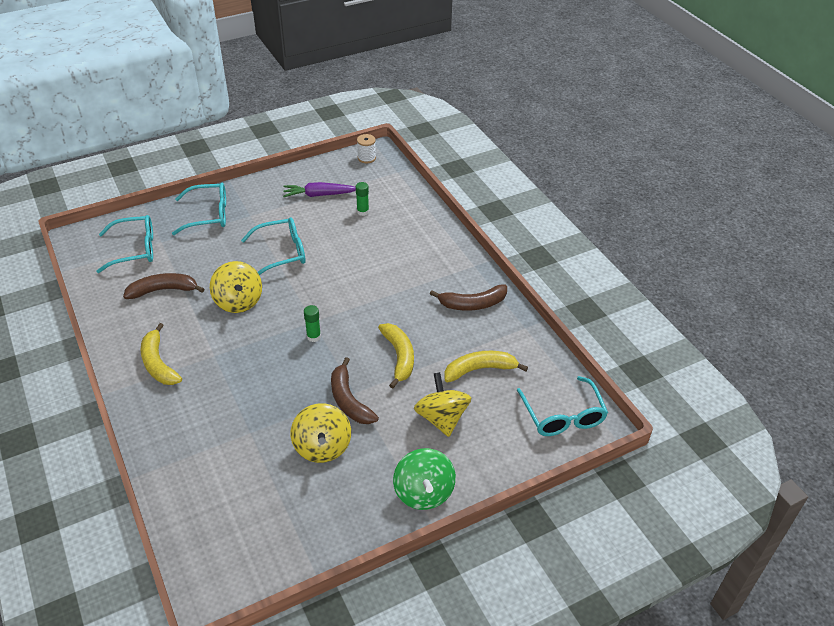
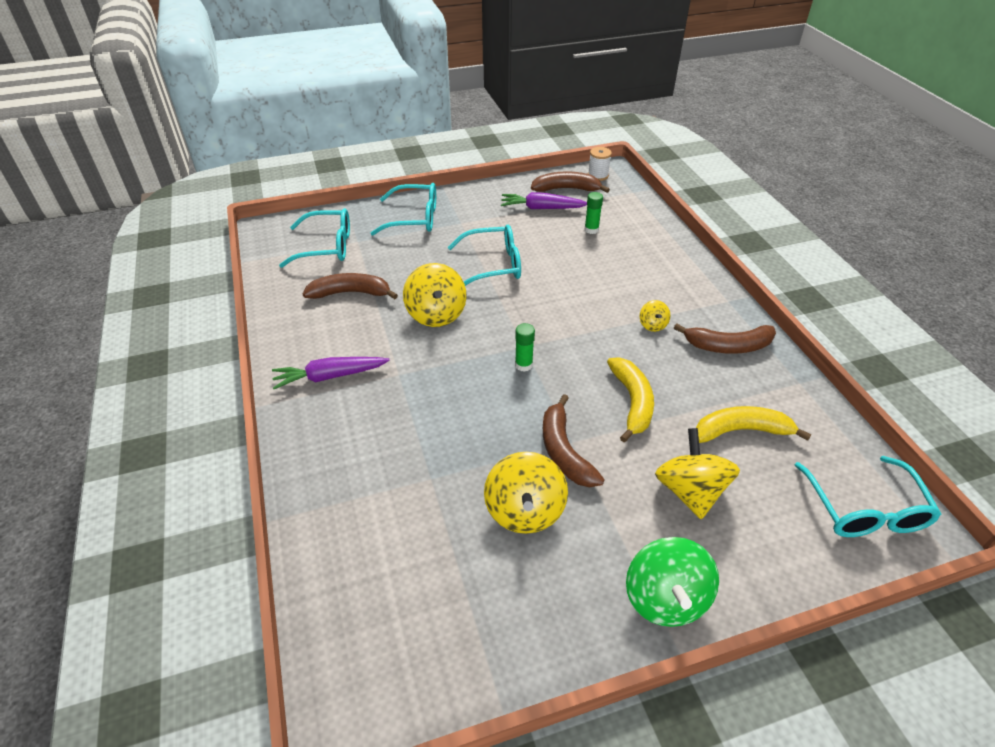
camera: 10 degrees right, 0 degrees up
(158, 363) = (330, 376): yellow banana -> purple carrot
(340, 174) = (566, 189): none -> brown banana
(414, 292) = (652, 325): none -> yellow spinning top

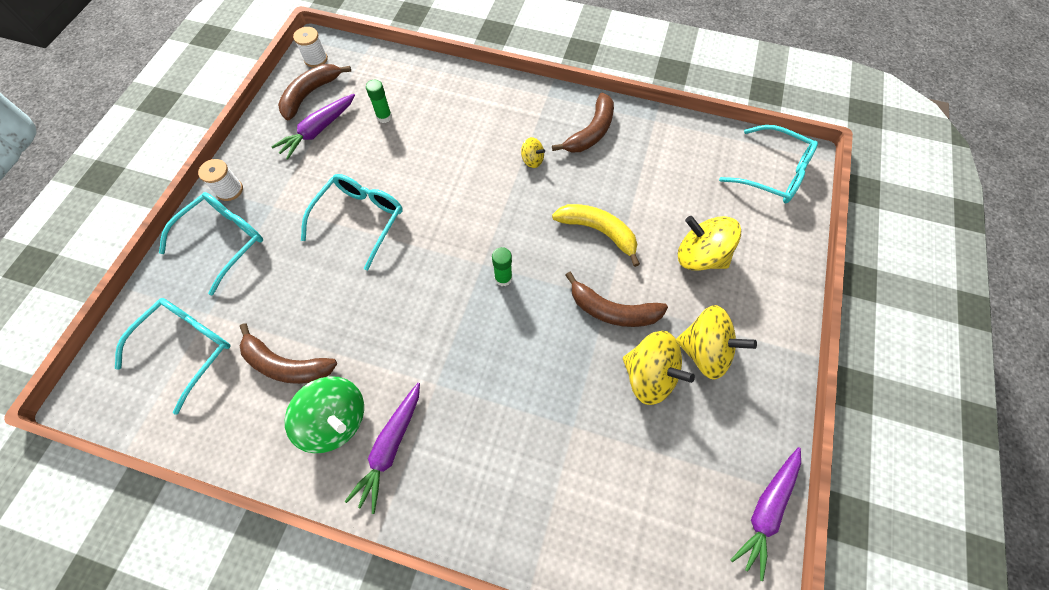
camera: 55 degrees left, 20 degrees up
(351, 293) = (286, 364): brown banana -> brown banana turned 105 degrees counterclockwise
(436, 314) = (384, 306): yellow spinning top -> yellow spinning top (704, 351)
(453, 200) = (229, 190): none -> white spool
(464, 682) = (766, 510): none -> purple carrot
(665, 598) = (772, 334): green spinning top -> green spinning top (336, 420)
(741, 431) = (671, 186): yellow banana -> none

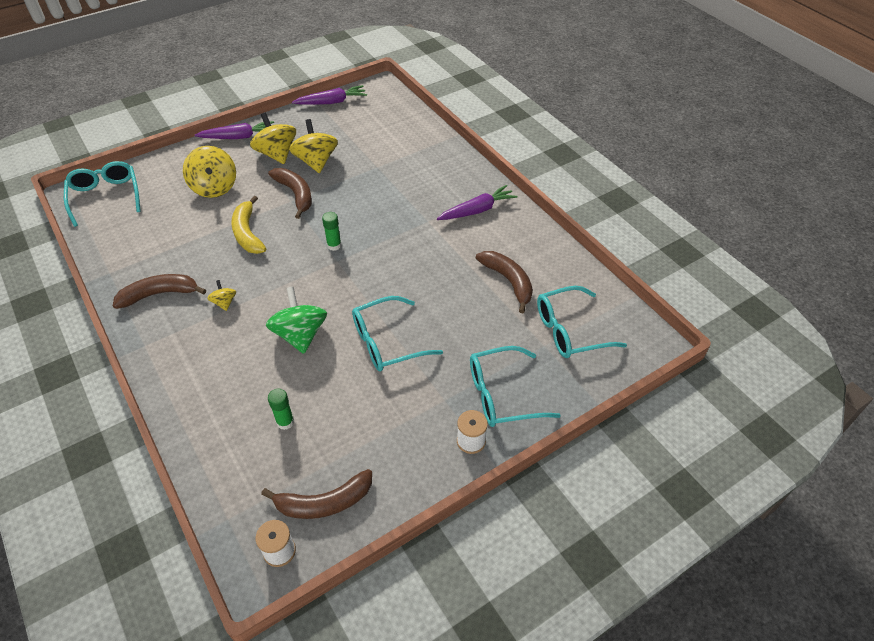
camera: 140 degrees left, 15 degrees down
(318, 130) = (352, 450): purple carrot -> purple carrot (238, 137)
(336, 420) = (498, 238): green spinning top -> green spinning top (300, 335)

